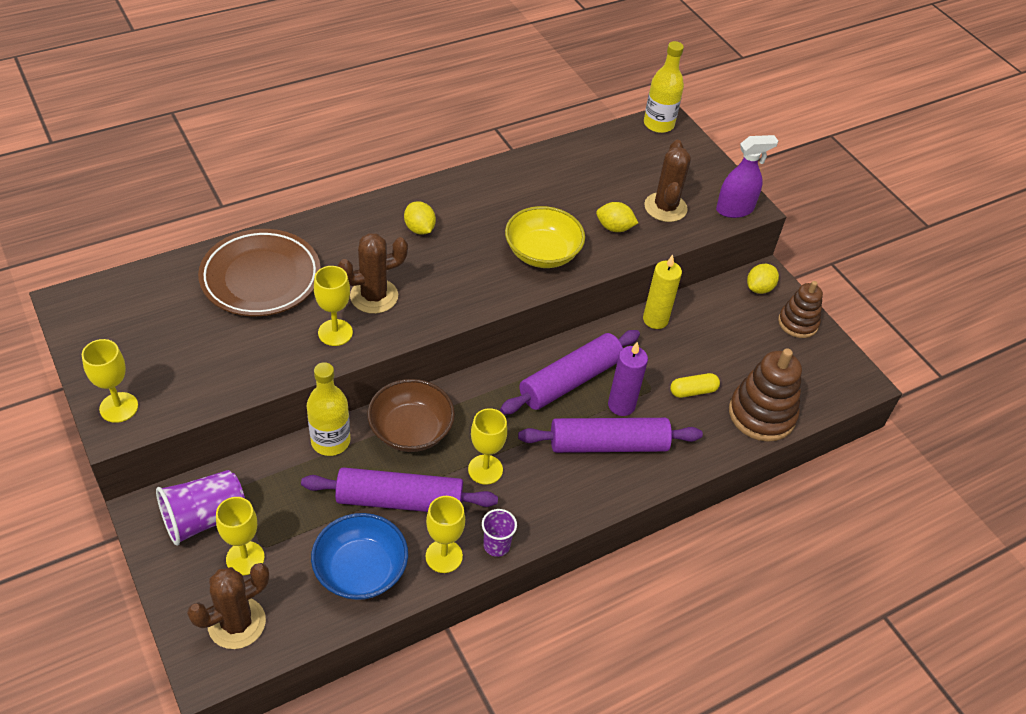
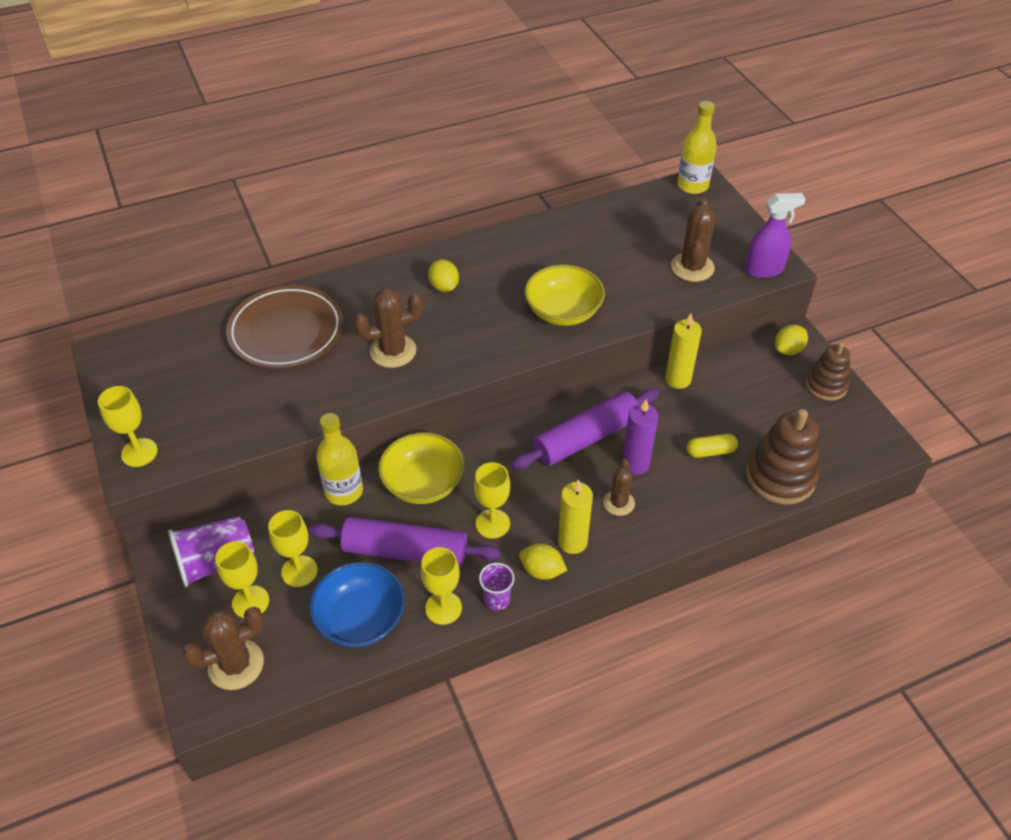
camera: 10 degrees right, 0 degrees up
(335, 332) = (351, 385): yellow goblet -> yellow goblet (299, 571)
(411, 430) = (423, 483): brown bowl -> yellow bowl
(566, 485) = (572, 542): none -> yellow candle
(608, 445) = (618, 503): purple rolling pin -> brown cactus
(614, 228) = (638, 287): yellow lemon -> yellow lemon (542, 571)

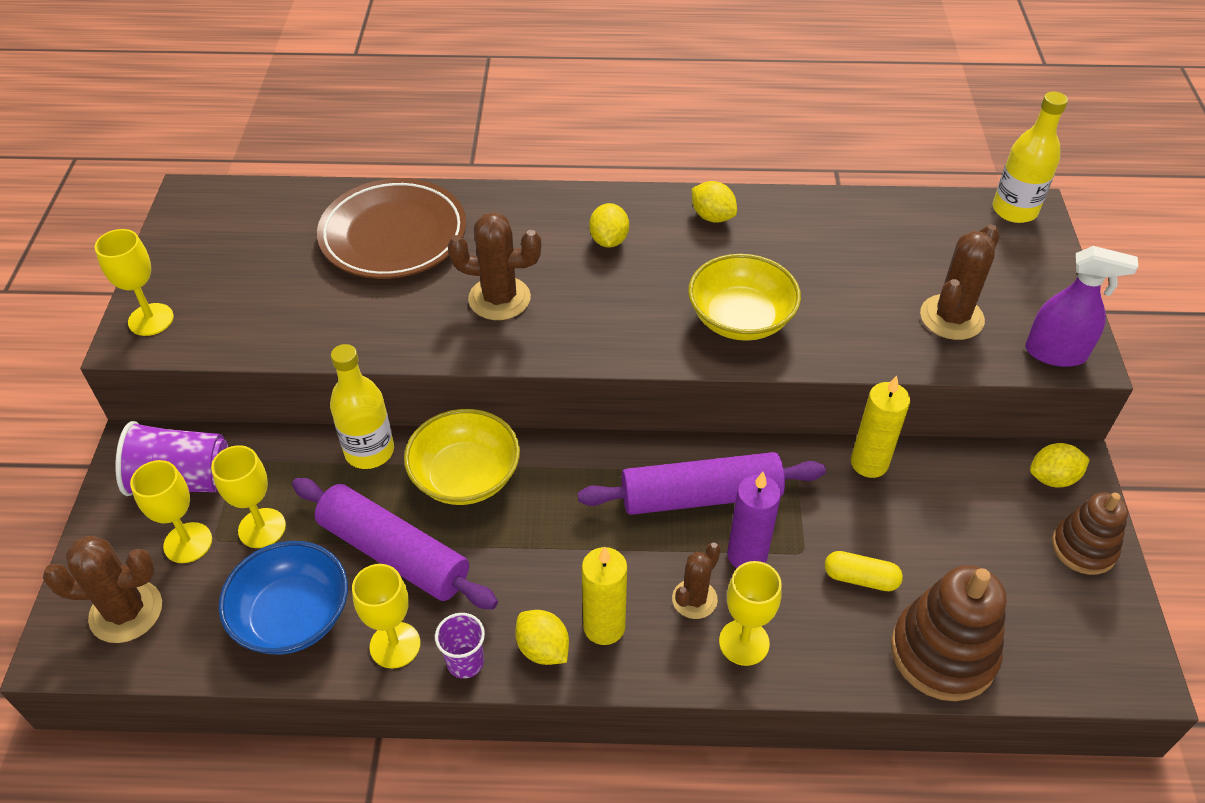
camera: 25 degrees right, 0 degrees up
(492, 524) = (518, 561): yellow goblet -> yellow goblet (744, 642)
(504, 248) = (712, 217): none -> yellow lemon

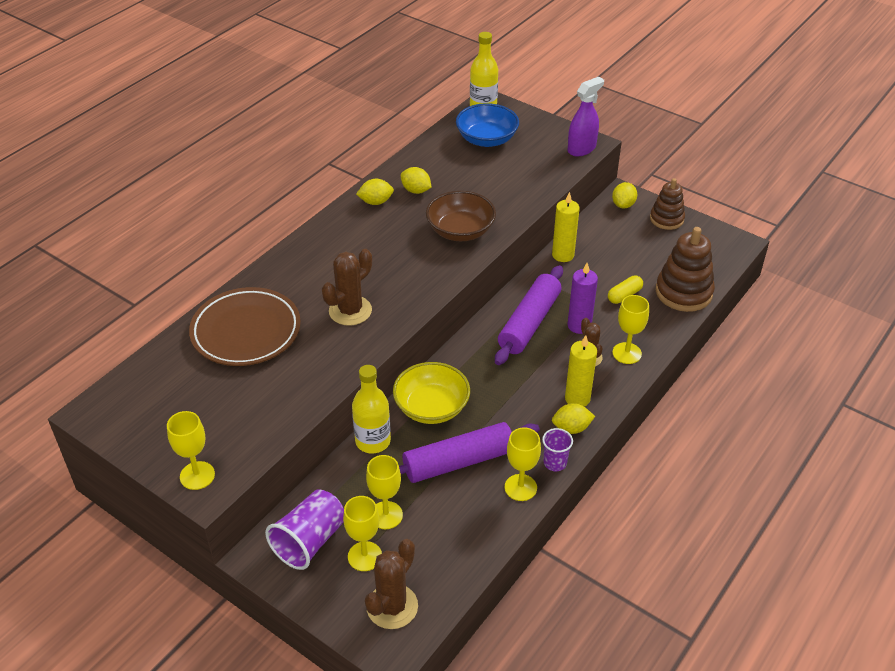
camera: 55 degrees left, 5 degrees down
(293, 616) = (463, 525): blue bowl -> blue bowl (486, 139)
(609, 240) = (351, 248): yellow lemon -> yellow lemon (416, 190)
(740, 319) = (460, 231): yellow bowl -> brown bowl
(951, 317) = (530, 165): brown cactus -> none

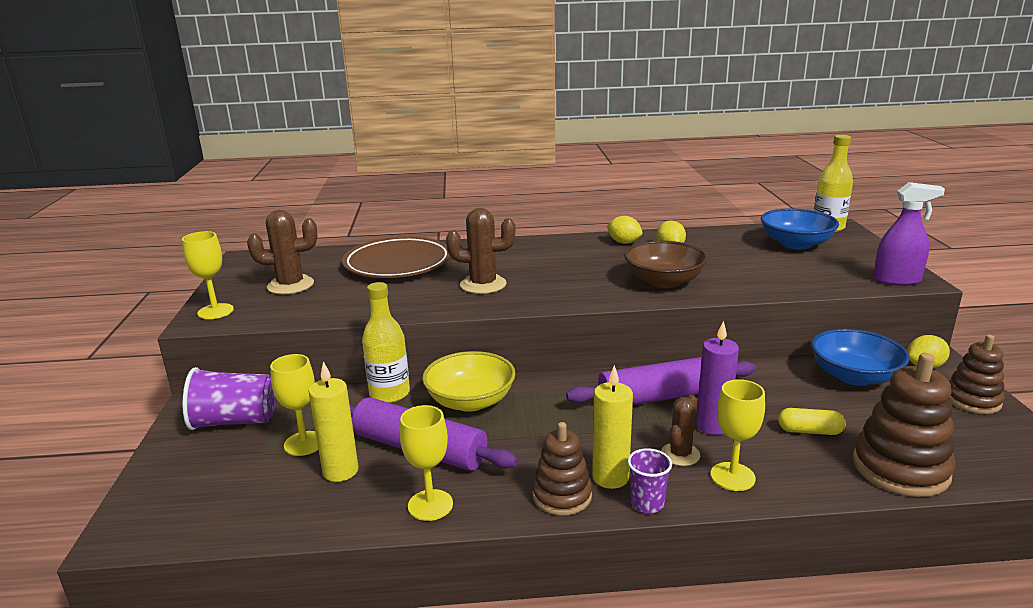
camera: 50 degrees right, 20 degrees down
(365, 556) = (240, 457): yellow goblet -> none
(392, 606) = (183, 505): brown cactus -> brown cactus (290, 285)
(555, 463) = (495, 510): purple cup -> purple cup (647, 503)
(563, 255) = (783, 370): yellow candle -> yellow candle (340, 471)
(571, 428) = (562, 496): yellow lemon -> brown stacking toy
(600, 236) = (854, 376): none -> blue bowl

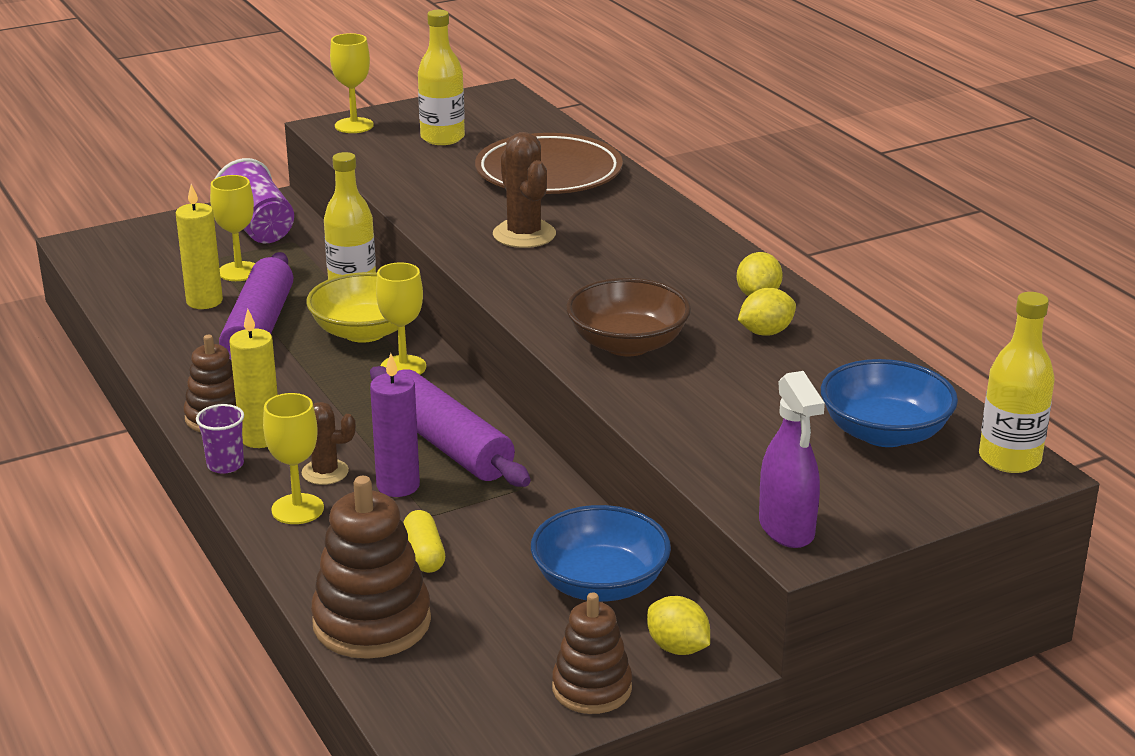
camera: 65 degrees right, 5 degrees up
(290, 285) = (442, 138): brown cactus -> yellow bottle
(430, 505) = (173, 356): yellow goblet -> yellow goblet (403, 367)

